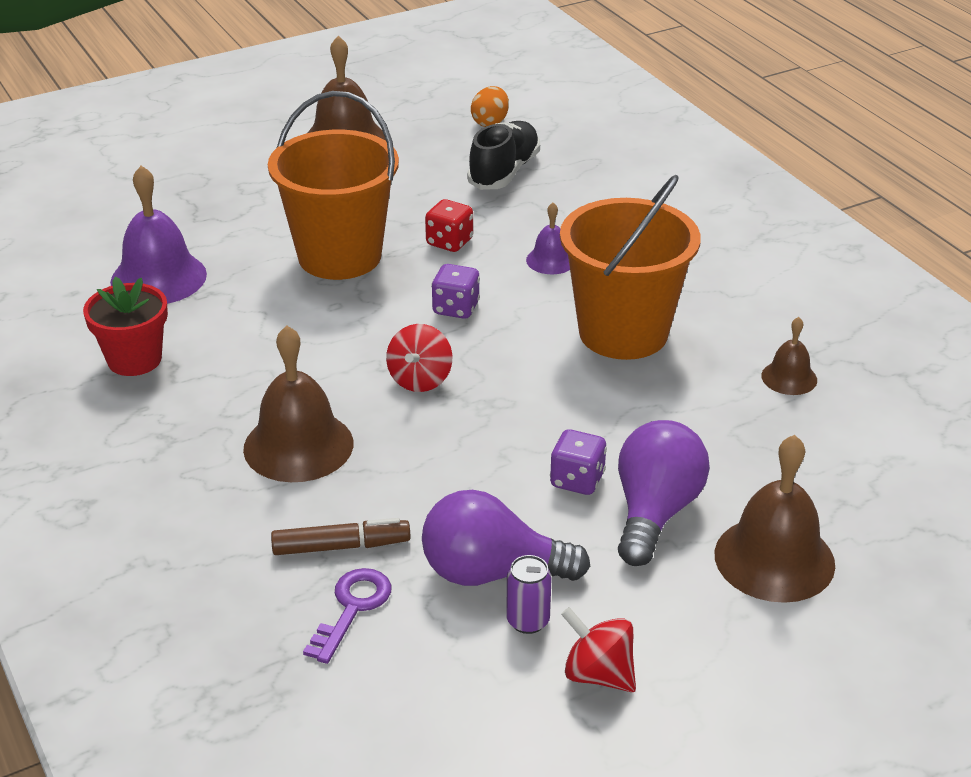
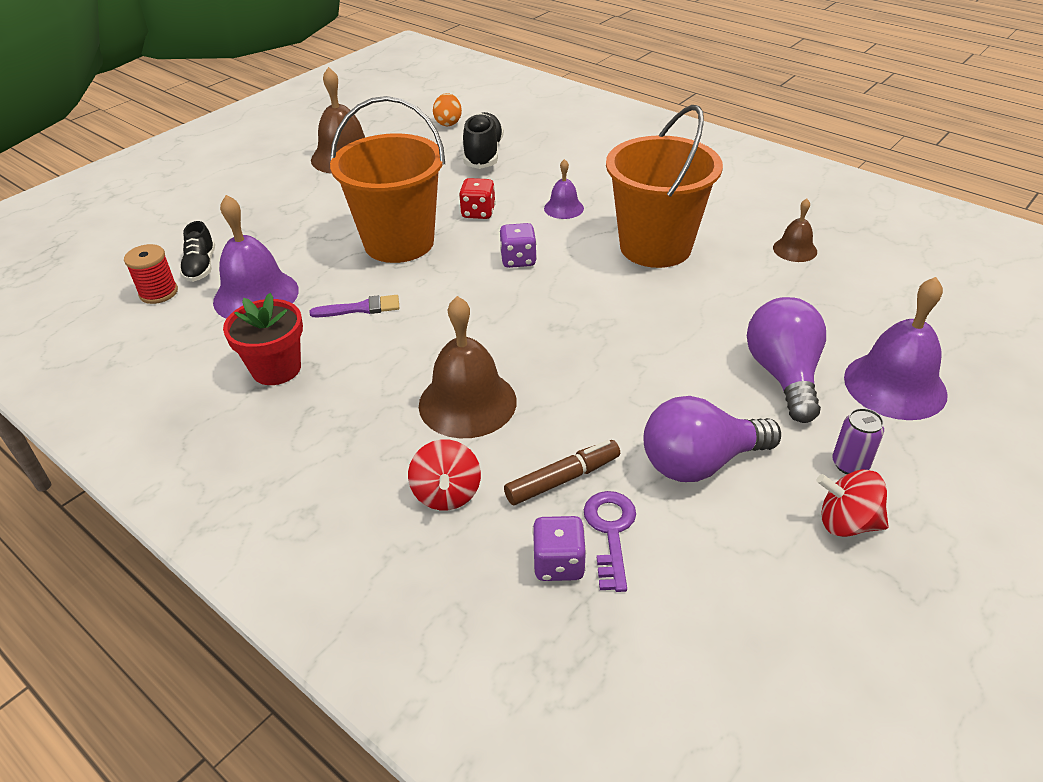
camera: 20 degrees left, 5 degrees up
(66, 250) = (158, 293): none -> red spool
(122, 233) = (201, 267): none -> black shoe
(254, 319) = (361, 308): none -> purple brush
(420, 380) = (529, 321): red spinning top -> red spinning top (447, 493)
(528, 621) = (758, 495): purple can -> purple can (850, 464)
(577, 480) = (708, 367): purple dice -> purple dice (558, 564)
(774, 559) = (895, 385): brown bell -> purple bell

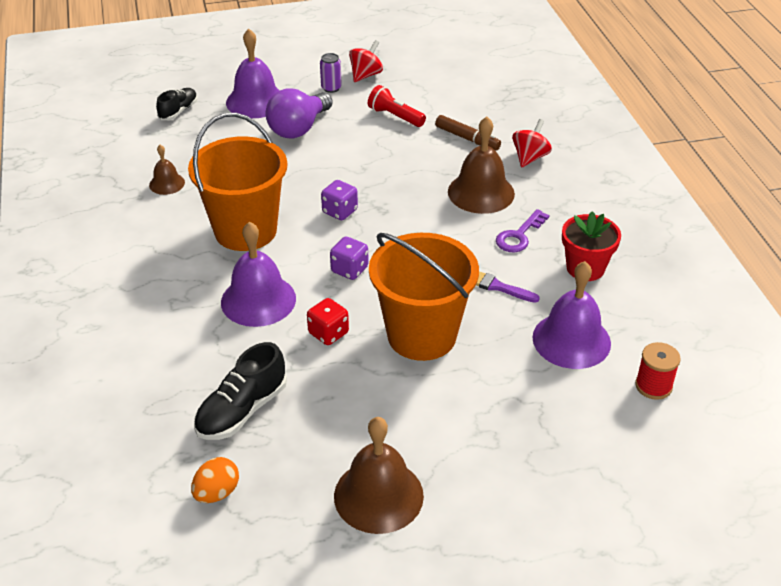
camera: 145 degrees left, 0 degrees up
(201, 267) = (606, 399): black shoe -> black shoe (178, 111)
(558, 564) = (502, 113): purple dice -> purple dice (340, 211)
(563, 208) = (258, 300): purple bell -> purple bell, size x1.87
(563, 479) = (467, 138): brown marker -> brown marker turned 150 degrees counterclockwise
(610, 532) = (468, 113): purple key -> purple key (519, 236)
(700, 462) = (395, 116): purple light bulb -> red flashlight
(846, 523) = (366, 75): red spinning top -> red spinning top turned 105 degrees counterclockwise

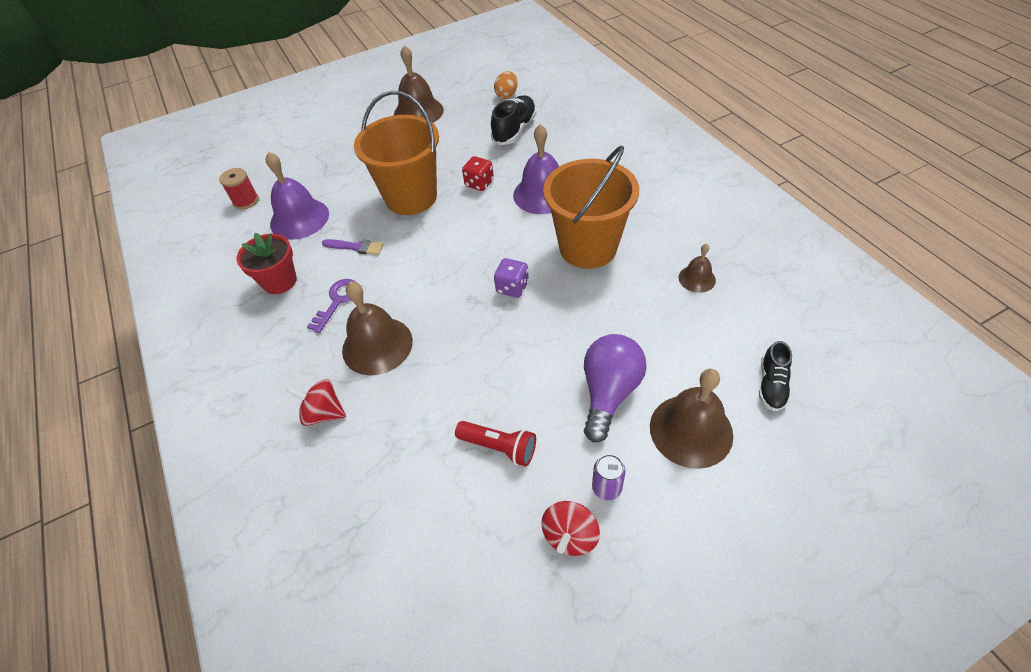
camera: 170 degrees right, 10 degrees up
(256, 101) = (691, 430): purple bell -> brown bell
(349, 270) = (481, 233): purple dice -> none
(467, 138) = (400, 428): brown marker -> none
(530, 157) = (323, 413): red spinning top -> red spinning top turned 90 degrees clockwise

